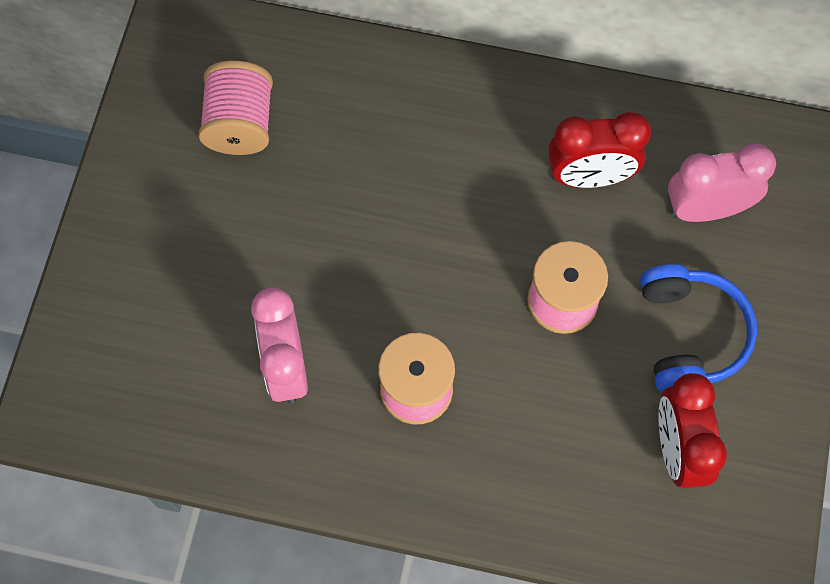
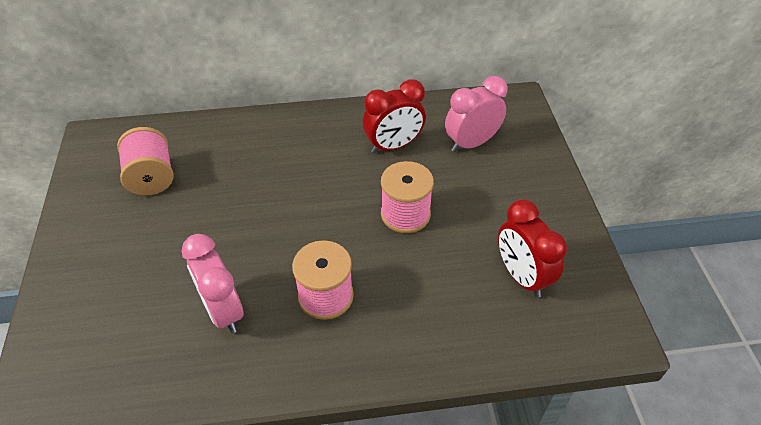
camera: 20 degrees left, 20 degrees down
(690, 334) = (495, 209): blue headphones -> none

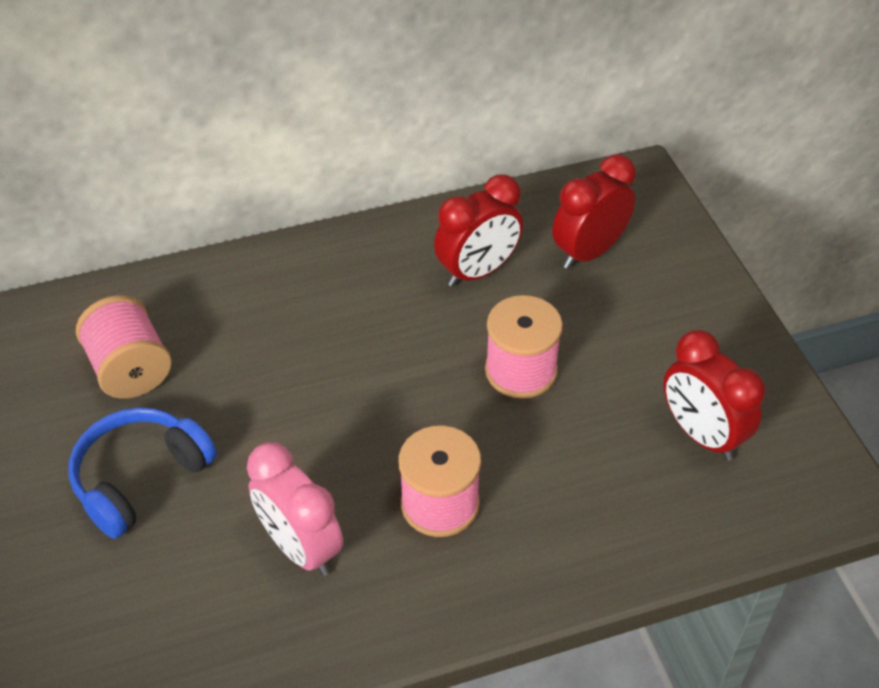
camera: 10 degrees left, 0 degrees up
(134, 248) = (140, 478): none -> blue headphones
(471, 143) = (589, 252): pink clock -> red clock

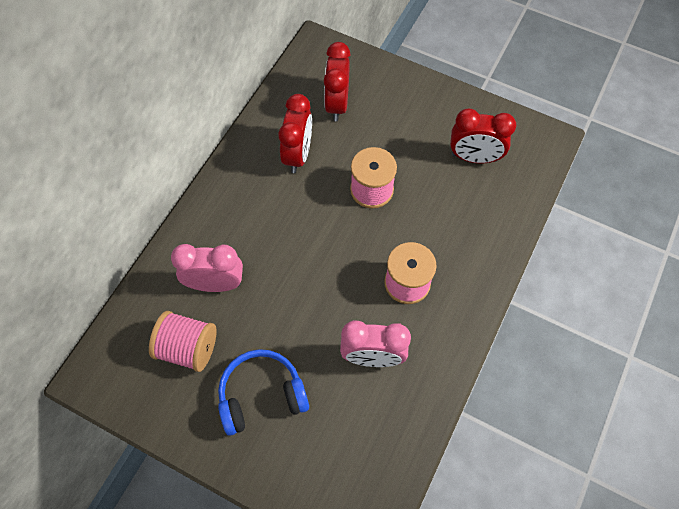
camera: 45 degrees left, 15 degrees up
(140, 478) = (261, 395): blue headphones -> blue headphones turned 75 degrees clockwise
(232, 331) = (215, 284): none -> pink clock

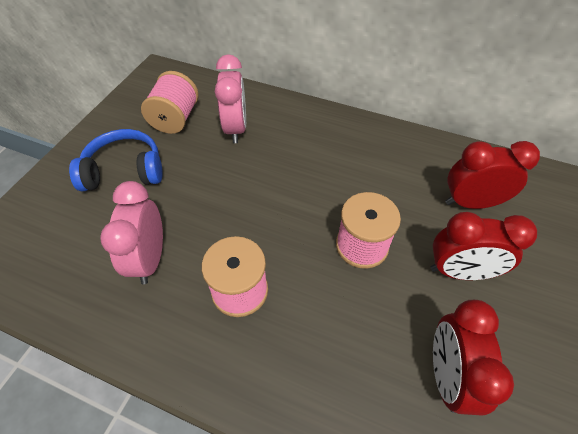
camera: 85 degrees right, 10 degrees down
(261, 395) = (124, 170): blue headphones -> blue headphones turned 75 degrees counterclockwise
(298, 155) = (390, 173): red clock -> red clock (459, 271)

